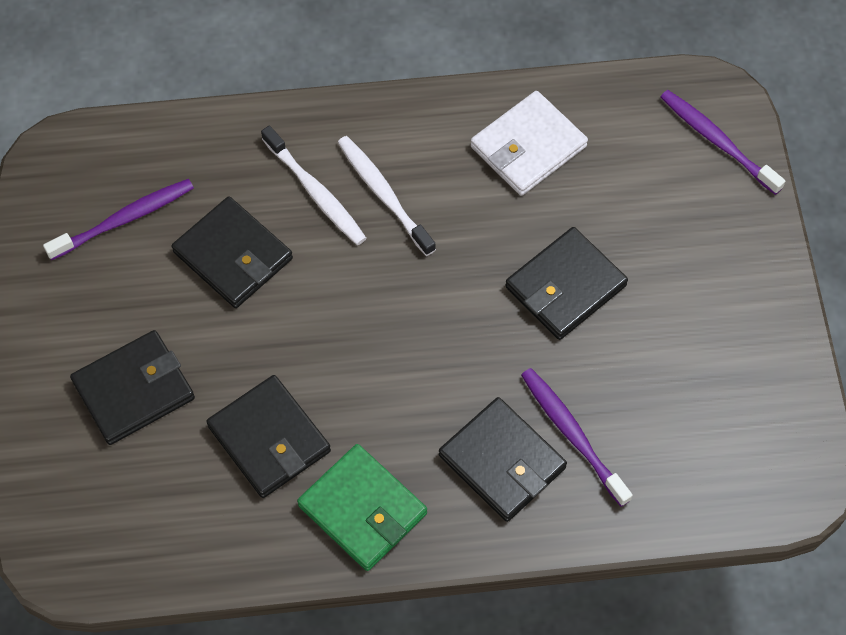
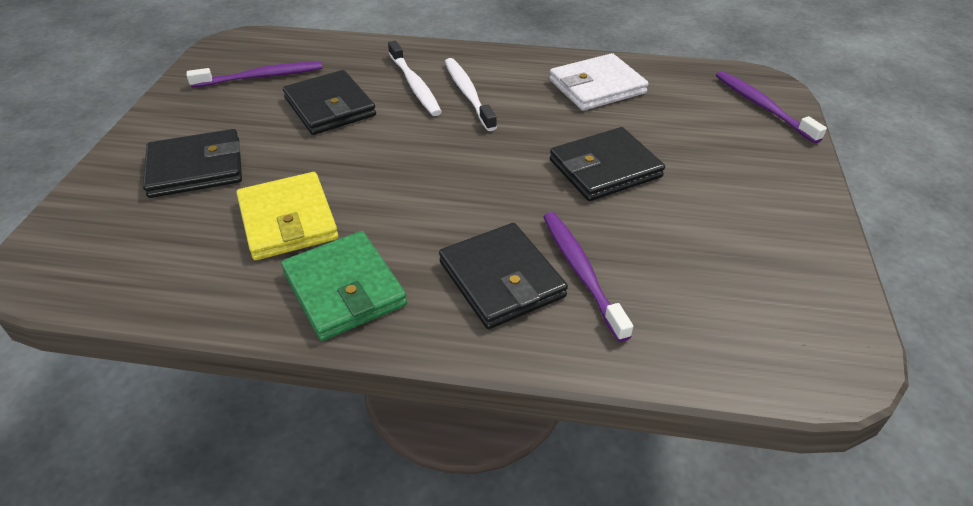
camera: 15 degrees right, 20 degrees down
(269, 439) = (288, 220): black wallet -> yellow wallet

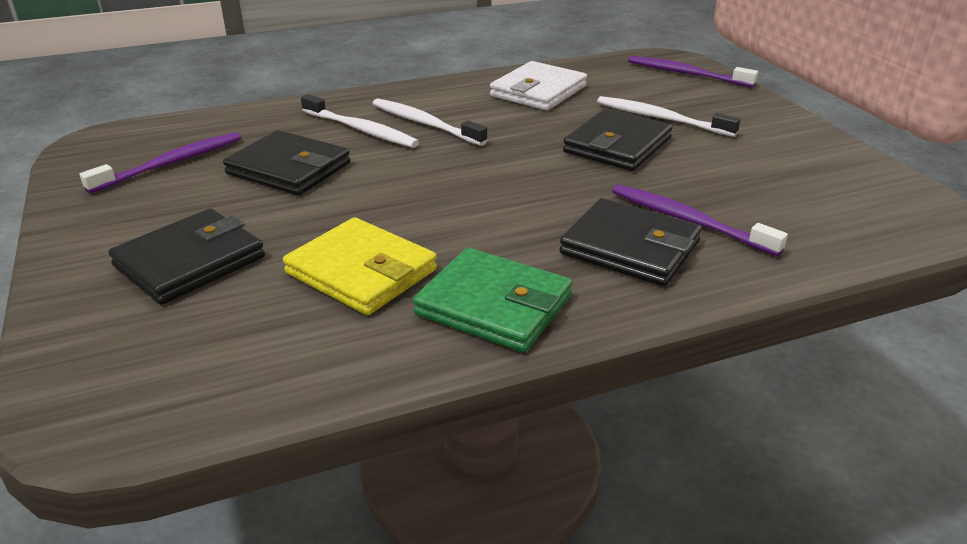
camera: 30 degrees left, 10 degrees down
(678, 151) = (661, 118): none -> white toothbrush

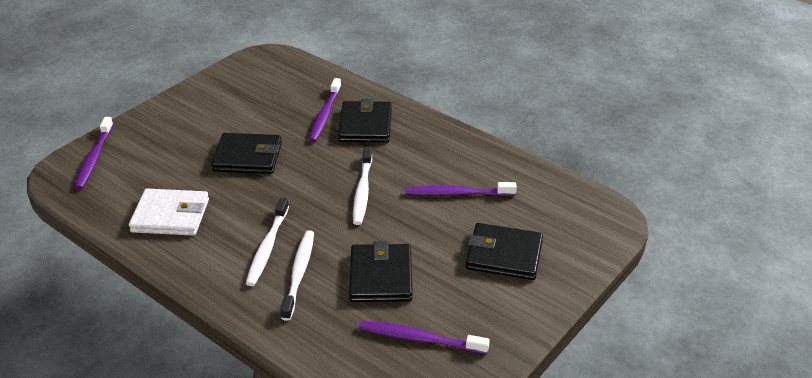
camera: 120 degrees left, 5 degrees up
(361, 272) = (457, 194): yellow wallet -> purple toothbrush
(494, 305) = (445, 147): green wallet -> none
(661, 118) = (192, 151): white toothbrush -> white toothbrush (362, 191)

